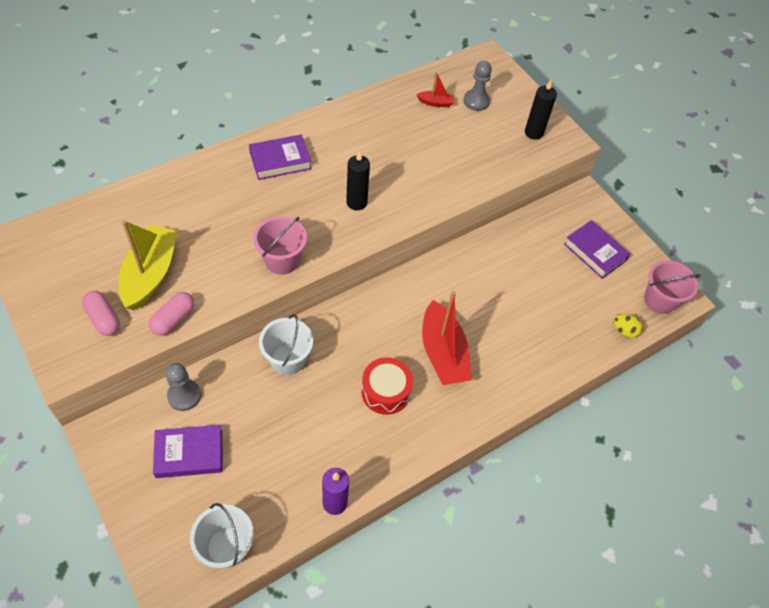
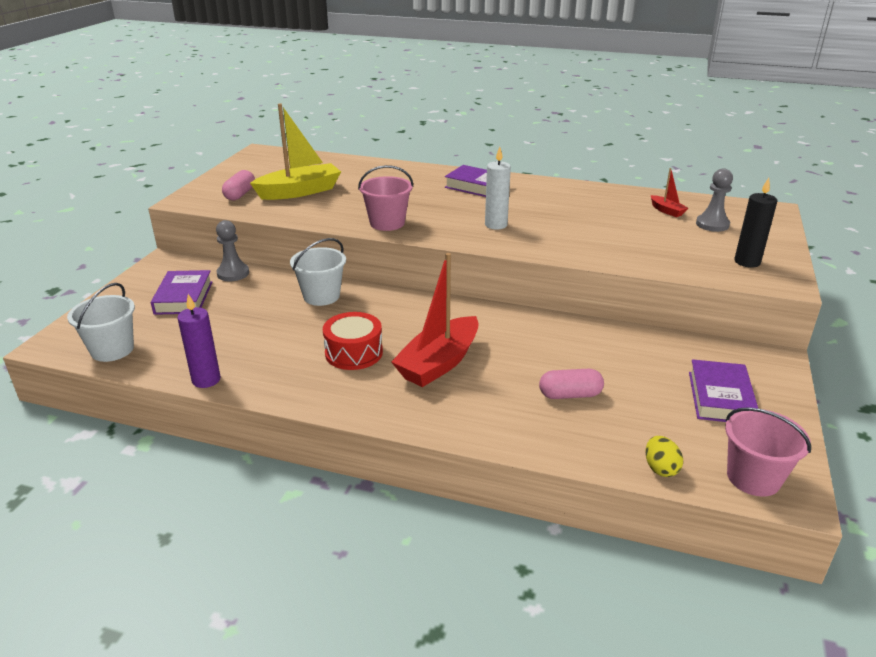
camera: 55 degrees right, 25 degrees down
(173, 319) = (272, 212): pink capsule -> pink capsule (570, 395)
(189, 454) = (183, 297): purple book -> purple book turned 45 degrees clockwise
(356, 202) = (496, 225): black candle -> white candle

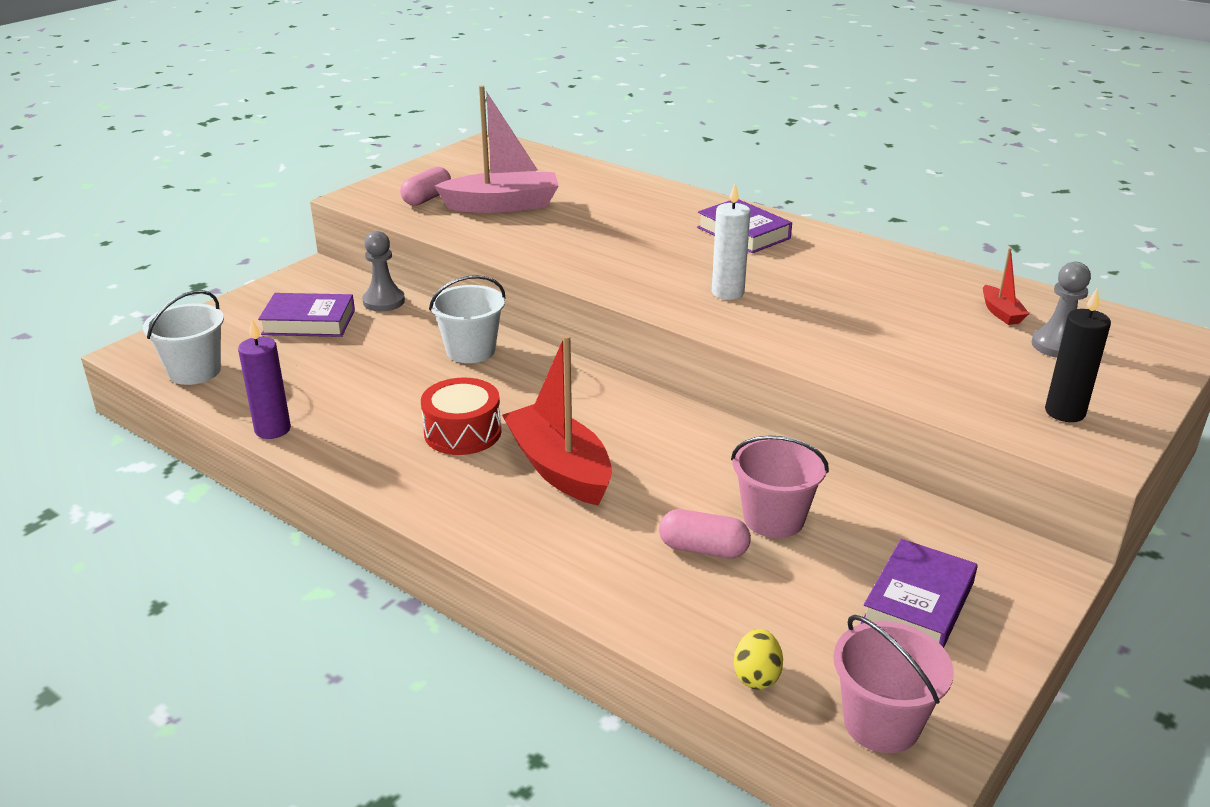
camera: 20 degrees right, 0 degrees up
(183, 297) = (309, 322): purple book -> purple book turned 75 degrees clockwise
(299, 191) = (502, 205): yellow boat -> pink boat
(387, 223) = (583, 266): pink bucket -> pink bucket (774, 518)
(439, 363) = (560, 468): red boat -> red boat turned 90 degrees clockwise

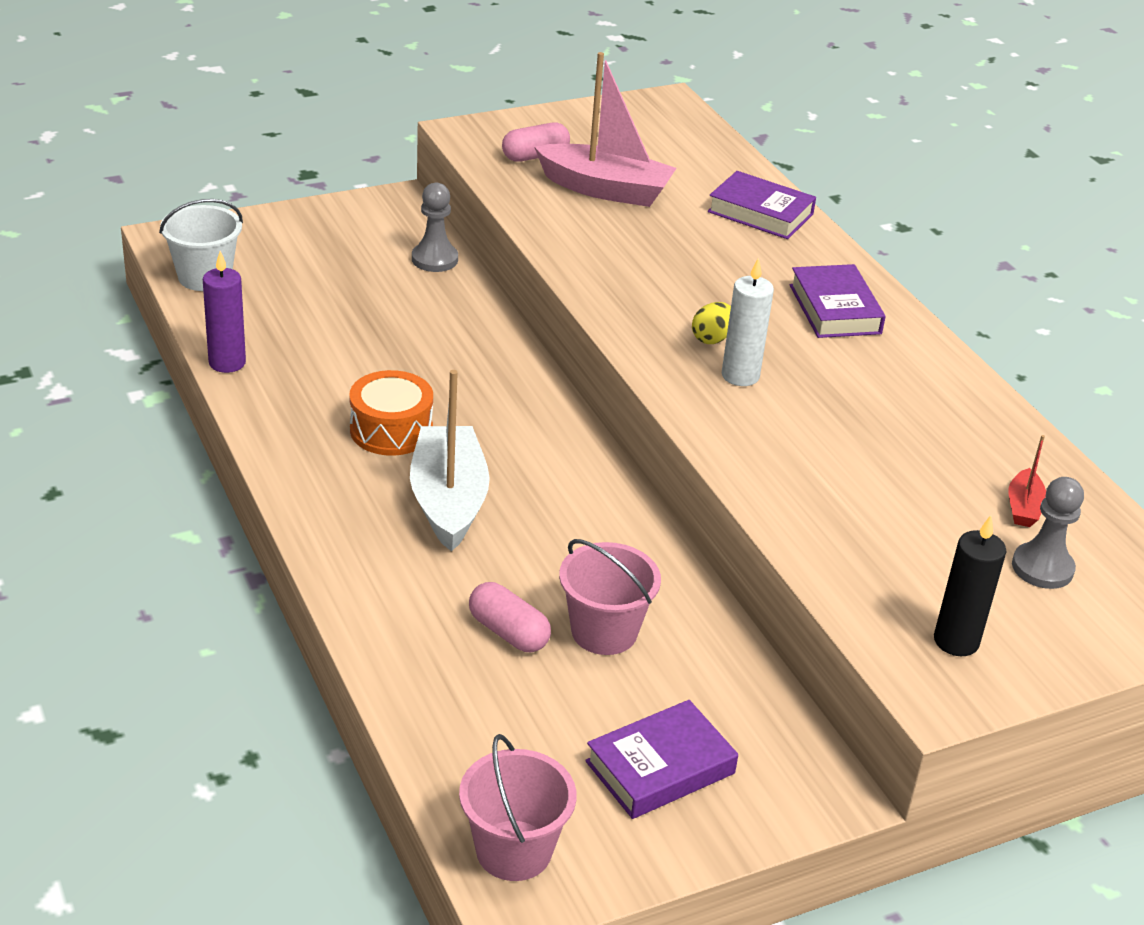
camera: 25 degrees right, 5 degrees up
(309, 322) = (345, 258): purple book -> purple book (760, 213)
(462, 432) = (391, 430): red drum -> orange drum
(471, 351) = (472, 345): white bucket -> none
(560, 468) = (448, 501): red boat -> white boat
(756, 676) = (445, 763): yellow egg -> yellow egg (712, 339)

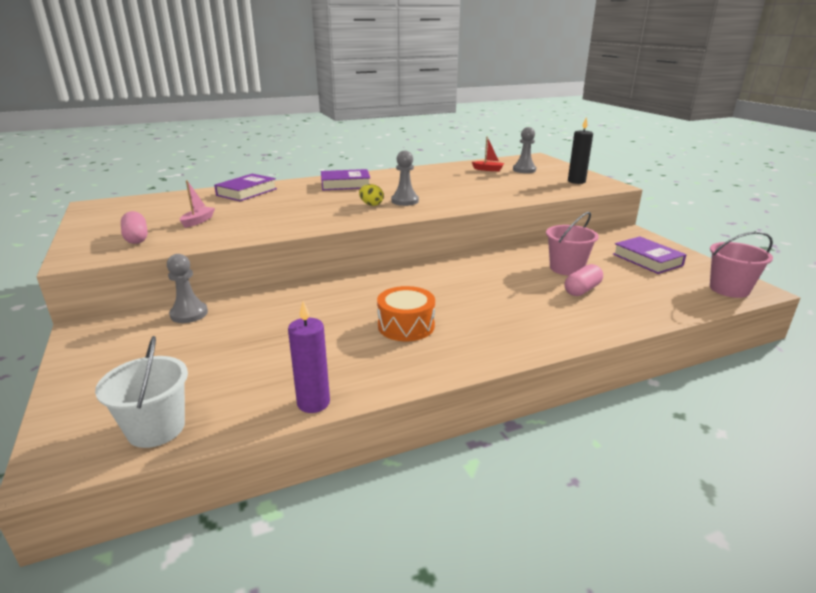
camera: 85 degrees left, 10 degrees down
(448, 501) = (477, 306): white boat -> none
(605, 189) = (198, 221): pink boat -> pink boat, size x0.46
(740, 376) = (405, 201): white candle -> grey pawn

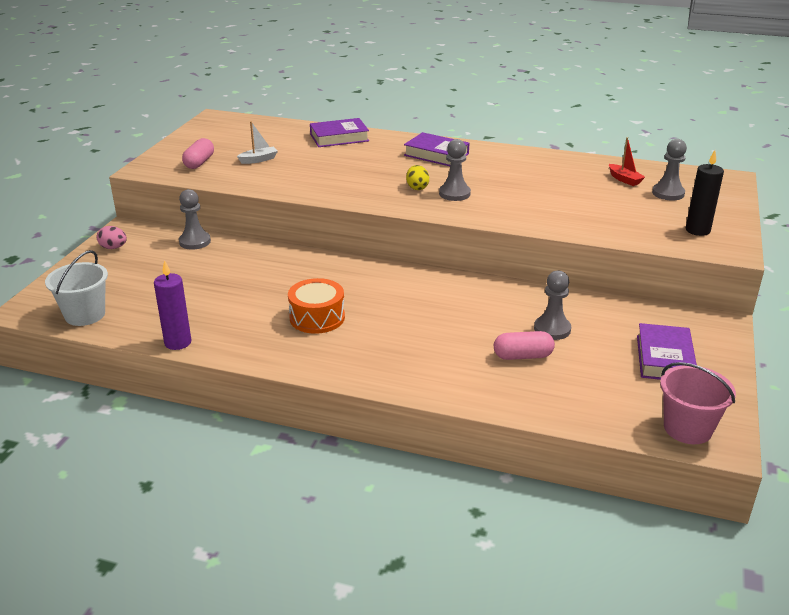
camera: 40 degrees right, 5 degrees up
(95, 352) = (113, 248): none -> pink egg
(198, 221) = (259, 160): pink boat -> white boat
(566, 268) = (552, 329): pink bucket -> grey pawn

